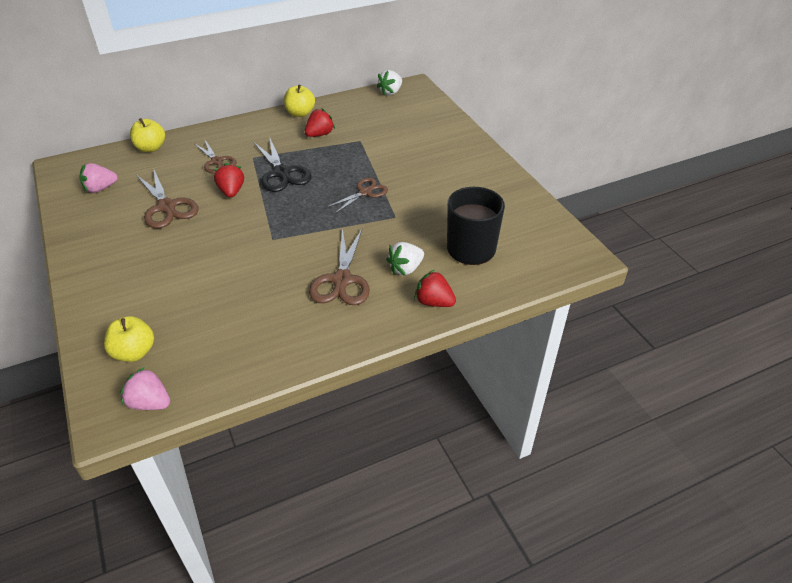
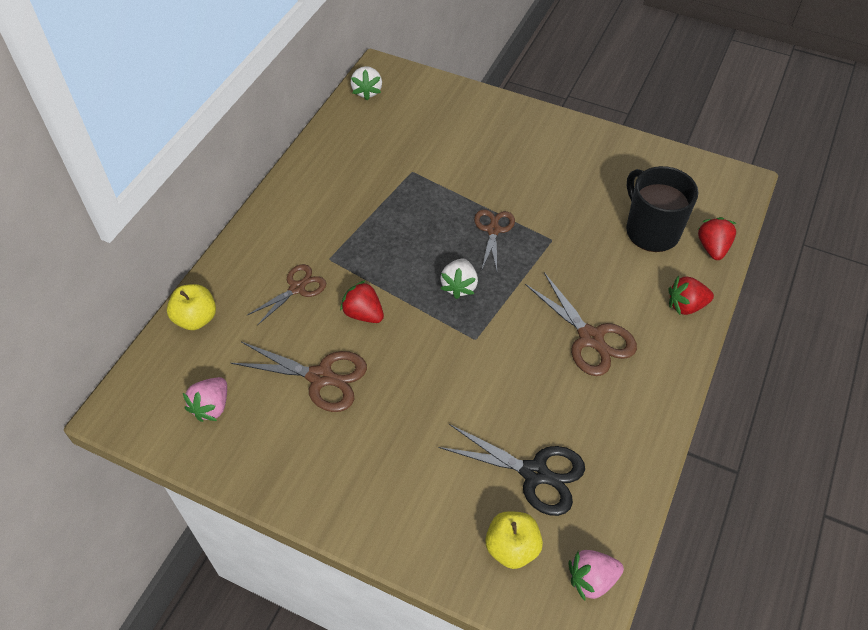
camera: 40 degrees left, 10 degrees up
(216, 161) = (297, 288): brown scissors -> brown scissors turned 60 degrees counterclockwise
(282, 173) = (385, 259): black scissors -> black scissors (534, 473)
(300, 113) = (306, 172): yellow apple -> none
(319, 134) = (362, 188): red strawberry -> red strawberry (712, 248)
(405, 269) = (626, 288): white strawberry -> white strawberry (459, 286)

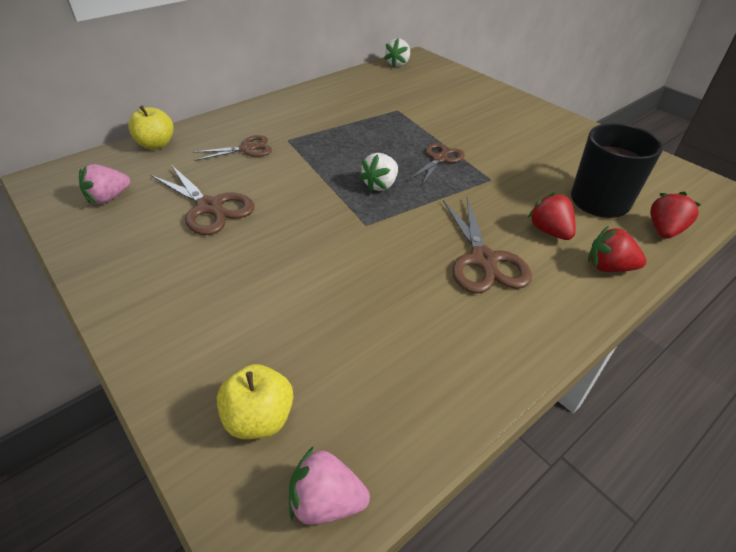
camera: 25 degrees right, 10 degrees down
(363, 314) = (283, 178): red strawberry -> red strawberry (549, 231)
(534, 473) = (341, 354): black scissors -> none

